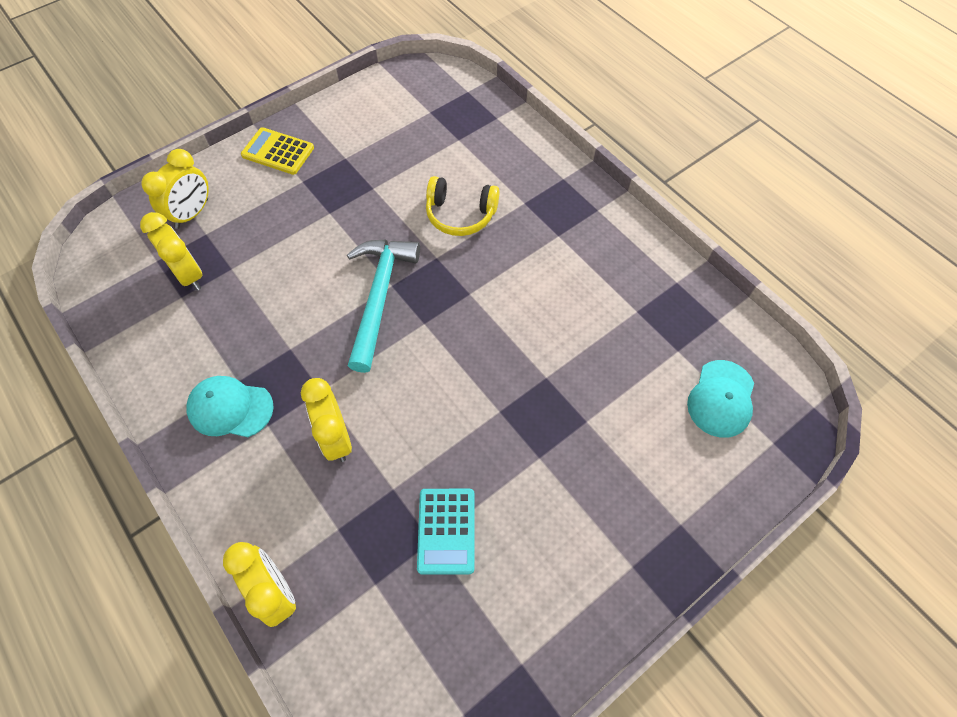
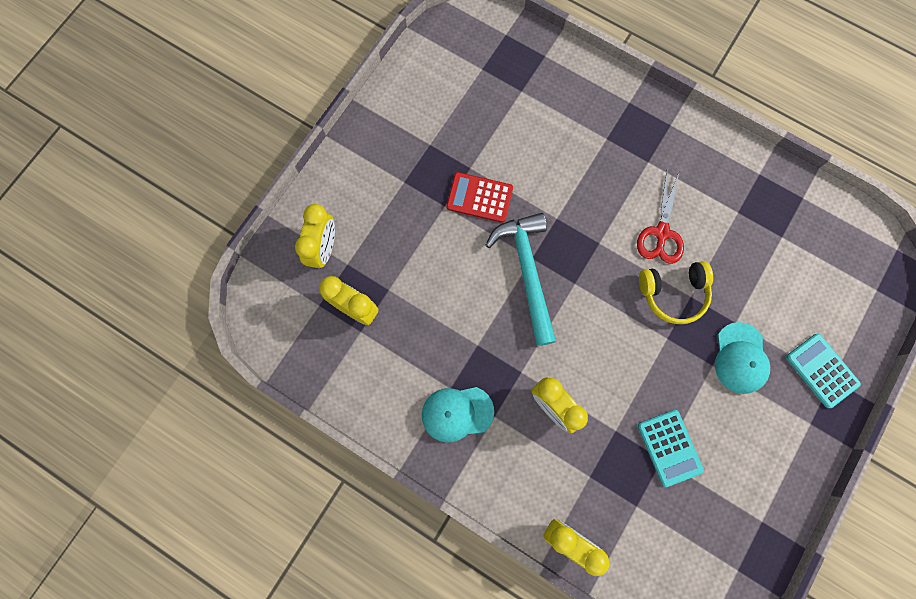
camera: 20 degrees left, 15 degrees up
(278, 152) = (365, 158): yellow calculator -> none
(368, 216) = (479, 198): none -> red calculator
(460, 214) = (558, 169): yellow headphones -> yellow headphones (673, 293)
(541, 305) = (661, 233): none -> red scissors
(670, 509) = (821, 370): none -> turquoise calculator
(721, 399) = (828, 267): turquoise cap -> turquoise cap (740, 358)

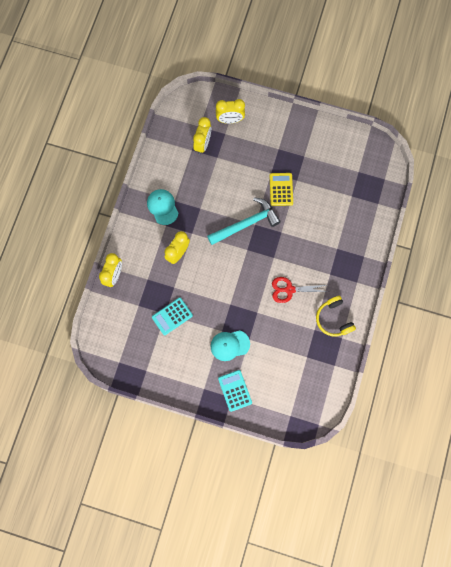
camera: 75 degrees right, 0 degrees up
(479, 198) = (281, 189): red calculator -> yellow calculator
(673, 293) = (256, 302): yellow headphones -> yellow headphones (333, 319)
(821, 370) = (235, 390): turquoise calculator -> turquoise calculator turned 60 degrees counterclockwise

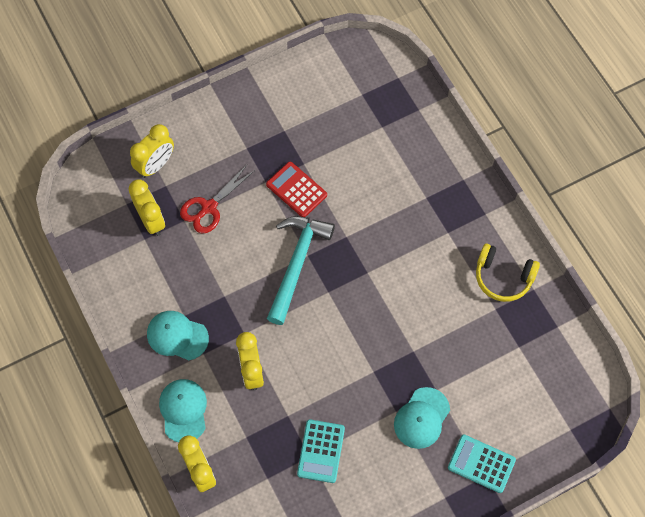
camera: 45 degrees left, 10 degrees down
(133, 242) = (183, 410): none -> turquoise cap
(281, 189) = (296, 190): yellow calculator -> red calculator
(289, 289) = (422, 291): red scissors -> red scissors (208, 208)

